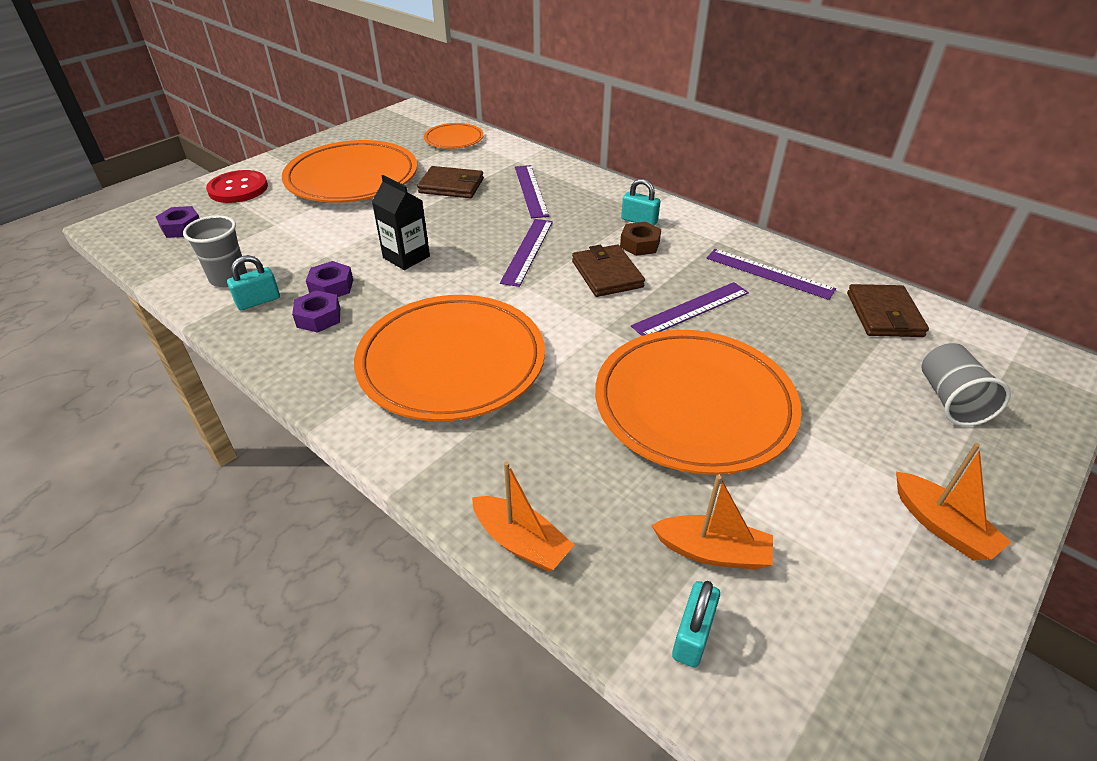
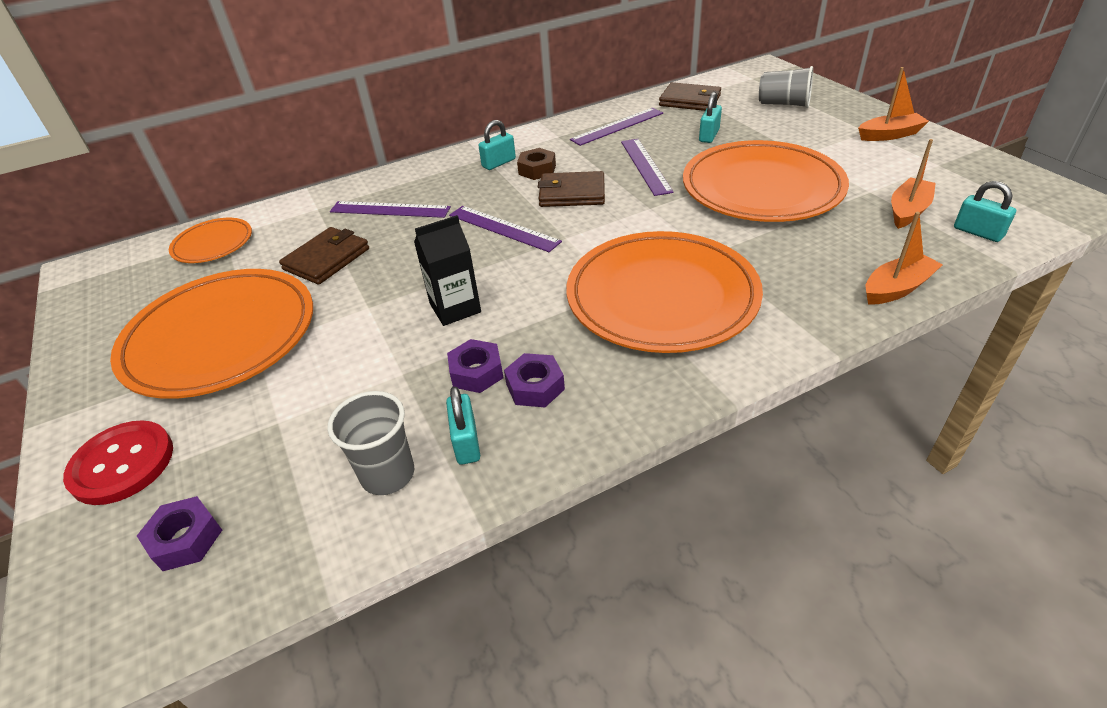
camera: 65 degrees left, 0 degrees up
(798, 344) = (709, 135): none -> turquoise padlock

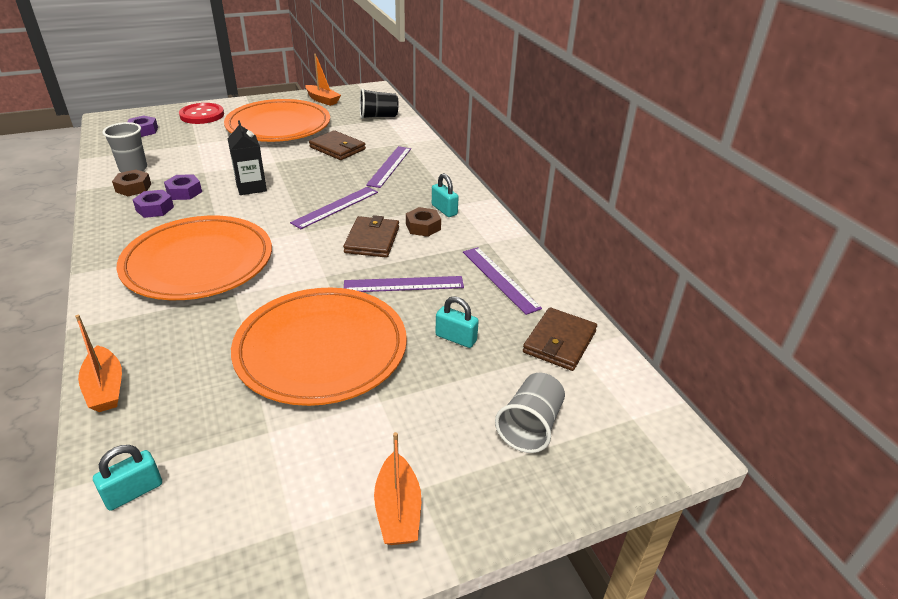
camera: 90 degrees right, 5 degrees down
(213, 244) = (378, 116): orange plate -> black cup
(466, 442) = (133, 188): turquoise padlock -> brown nut
(908, 211) = (211, 448): orange boat -> orange boat (322, 100)

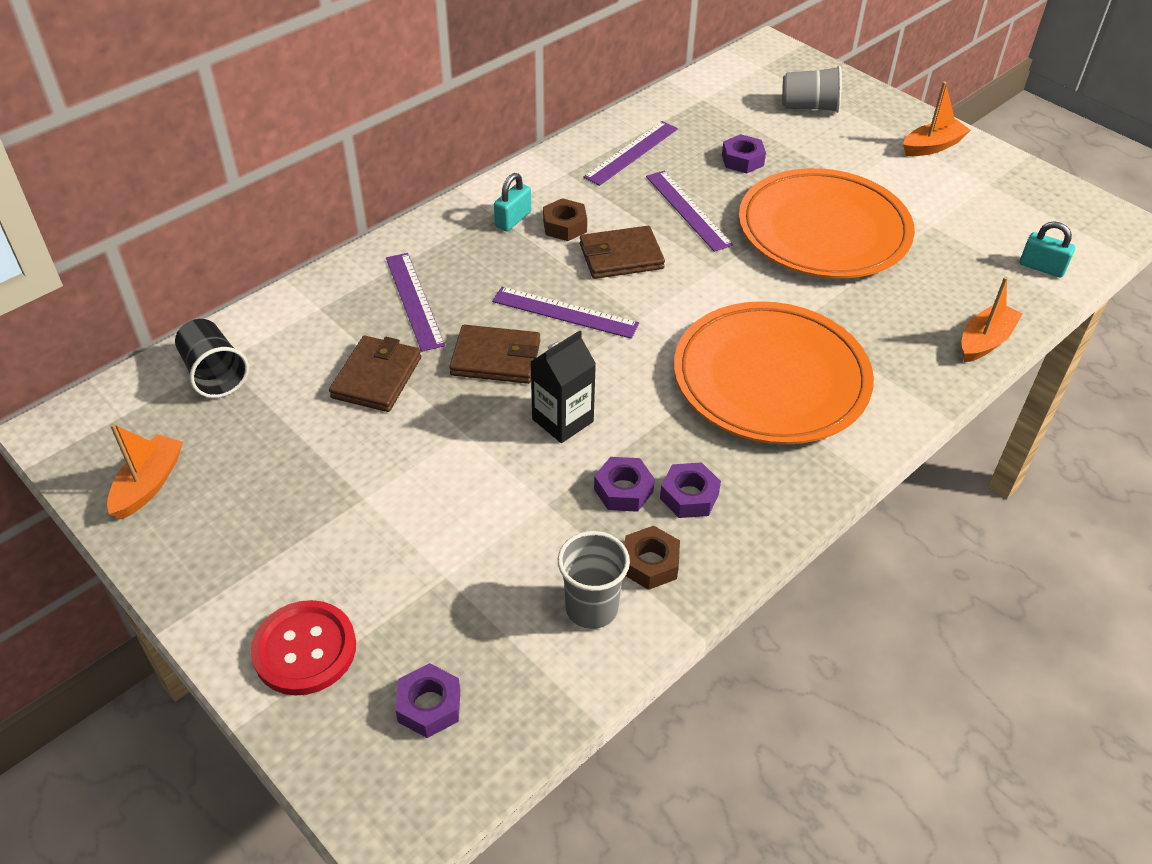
camera: 110 degrees left, 10 degrees up
(278, 126) = (314, 493): orange plate -> none
(389, 166) = (414, 300): purple ruler -> purple ruler turned 75 degrees clockwise
(456, 338) = (742, 160): turquoise padlock -> purple nut
(559, 342) = (701, 107): brown wallet -> brown wallet (496, 358)

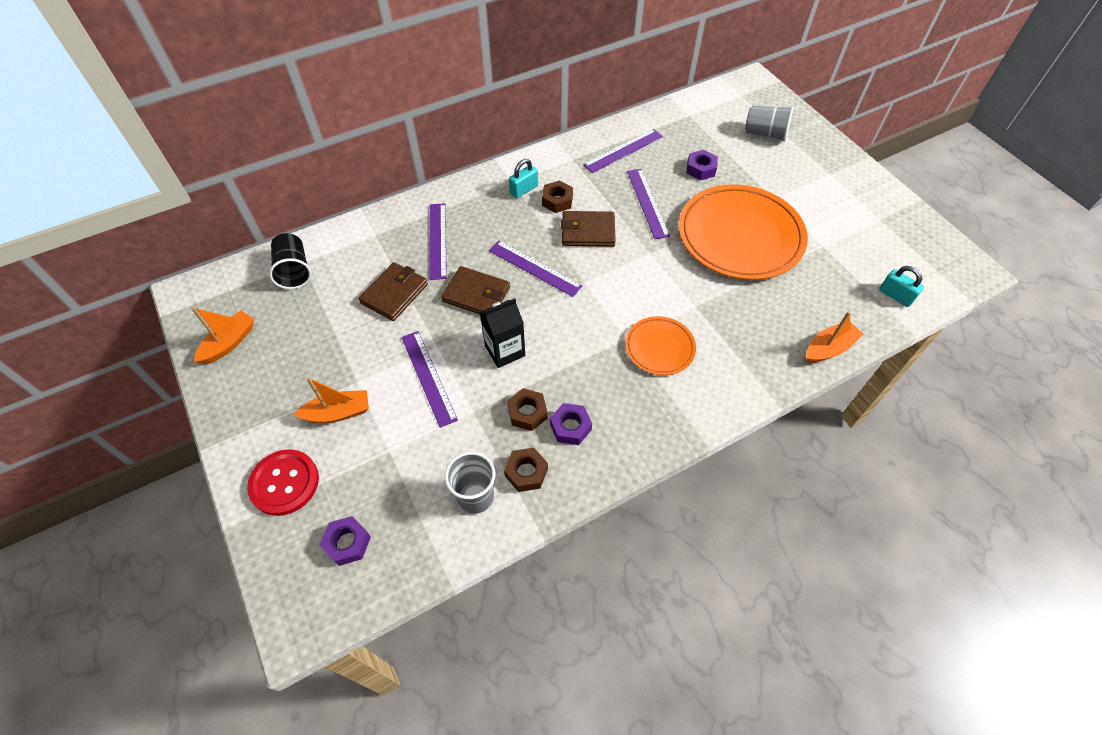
camera: 15 degrees right, 10 degrees up
(466, 473) = (428, 377): none -> purple ruler
(623, 490) = (527, 412): purple nut -> brown nut
(770, 379) = (659, 348): orange plate -> orange plate, size x0.50
(932, 146) = (847, 180): orange boat -> orange boat (338, 413)

